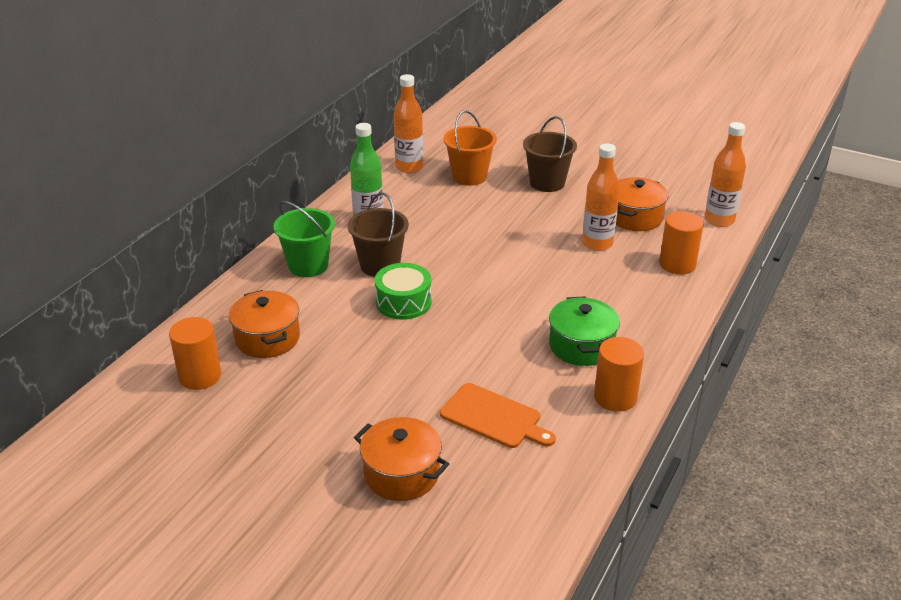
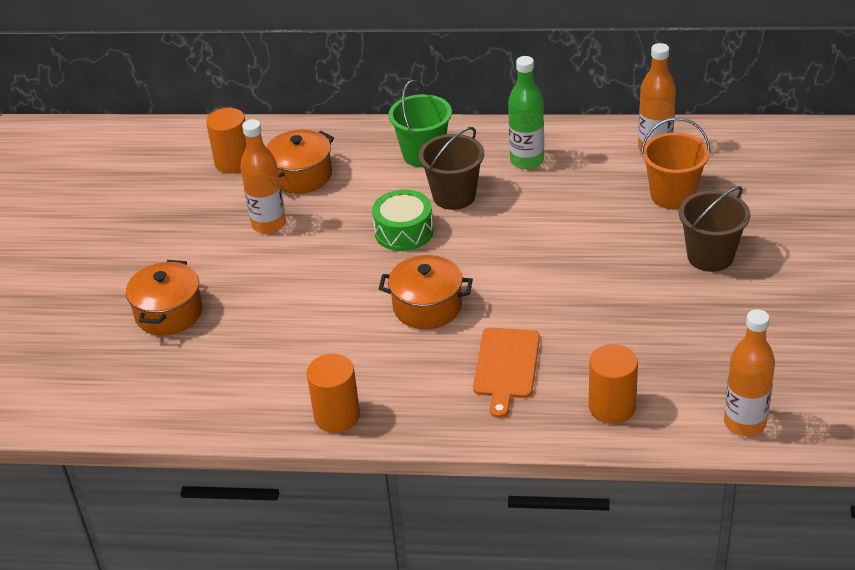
camera: 70 degrees right, 5 degrees up
(494, 417) = (266, 343): orange cutting board -> orange cutting board (506, 366)
(581, 346) = (406, 370): green pot -> none
(597, 243) = (607, 332): orange bottle -> orange bottle (268, 224)
(635, 217) = (690, 347): orange pot -> orange pot (427, 306)

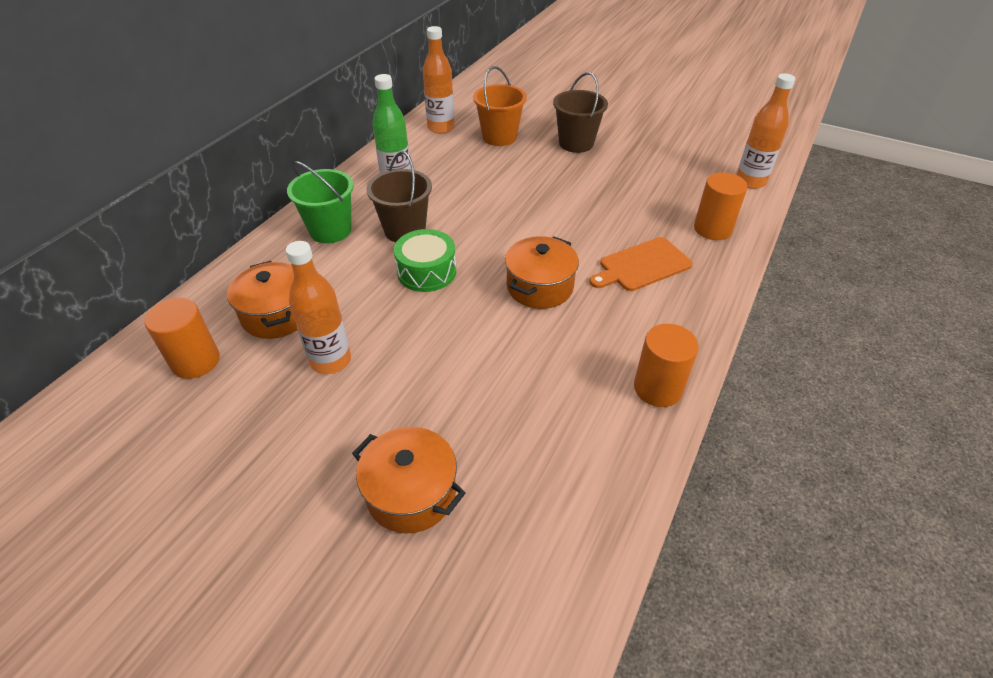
camera: 70 degrees left, 5 degrees up
(506, 366) = (642, 265): orange cutting board -> orange cutting board turned 120 degrees clockwise

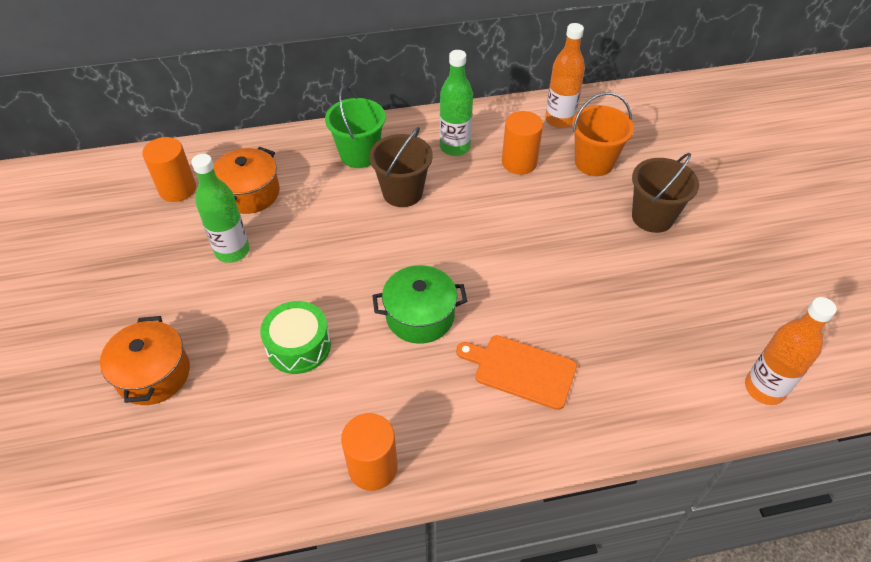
camera: 50 degrees right, 5 degrees up
(331, 361) = (232, 251): orange bottle -> green bottle
(426, 272) = (368, 237): green drum -> green drum (298, 346)
(539, 287) = (420, 316): orange pot -> green pot
(712, 229) = (638, 397): orange cylinder -> orange cylinder (519, 162)

